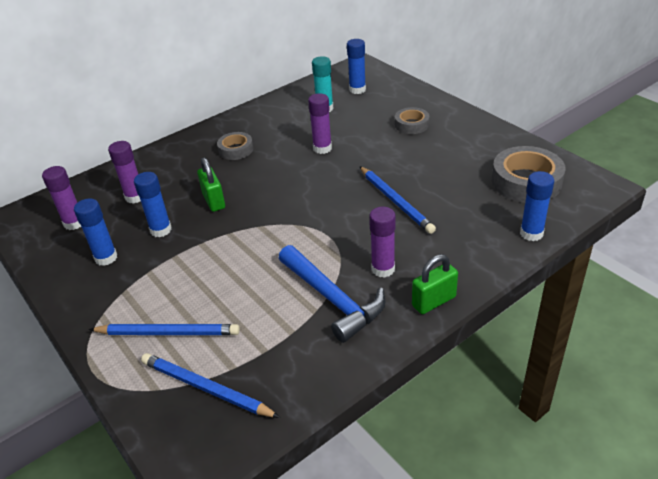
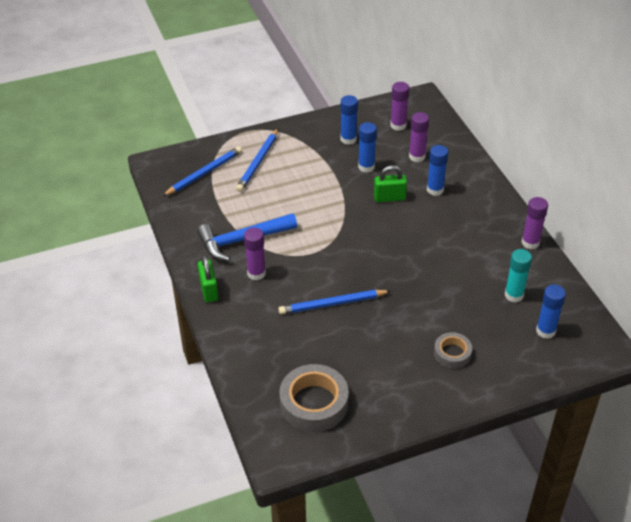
camera: 105 degrees right, 5 degrees up
(236, 150) = (462, 220): grey tape -> none
(322, 148) = (438, 277): purple glue stick -> purple glue stick (530, 243)
(531, 233) = (245, 375): blue glue stick -> blue glue stick (435, 190)

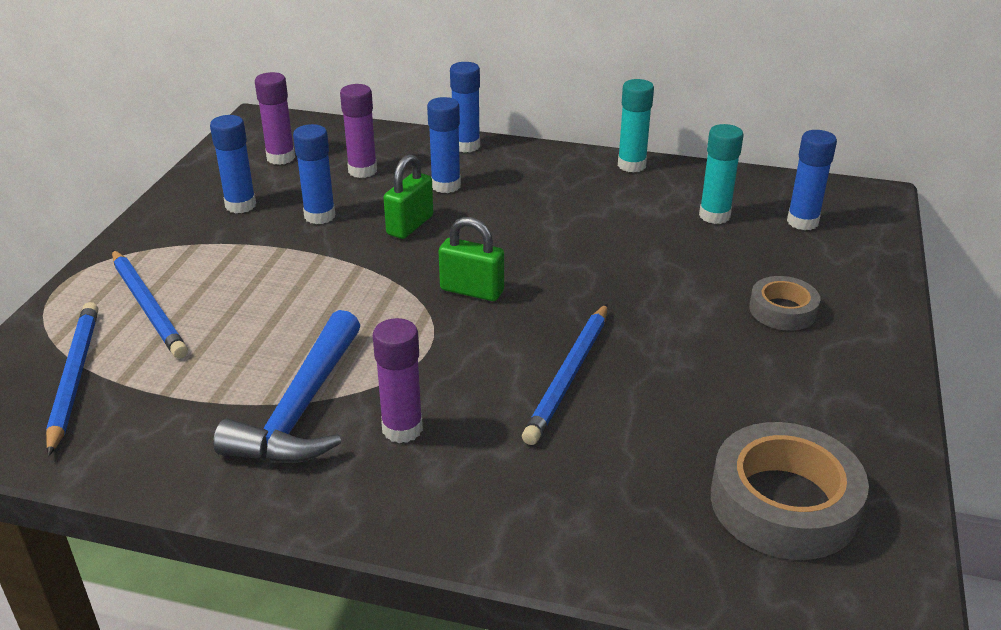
camera: 55 degrees left, 10 degrees down
(209, 290) = (372, 511): green padlock -> green padlock (472, 290)
(479, 176) = (466, 146): none -> blue glue stick
(530, 243) = (631, 165): purple glue stick -> turquoise glue stick

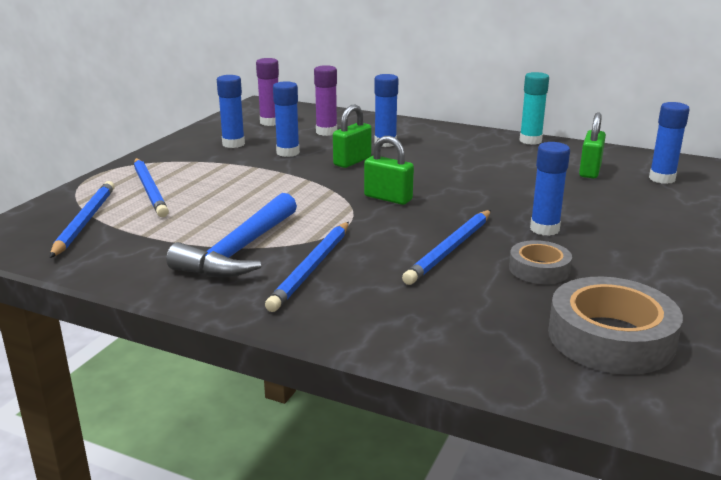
camera: 10 degrees right, 10 degrees down
(402, 429) = (311, 268): purple glue stick -> blue pencil
(466, 146) = (406, 124): blue glue stick -> blue glue stick (544, 229)
(714, 216) = (590, 171): turquoise glue stick -> green padlock
(782, 310) = (634, 226): grey tape -> grey tape (539, 269)

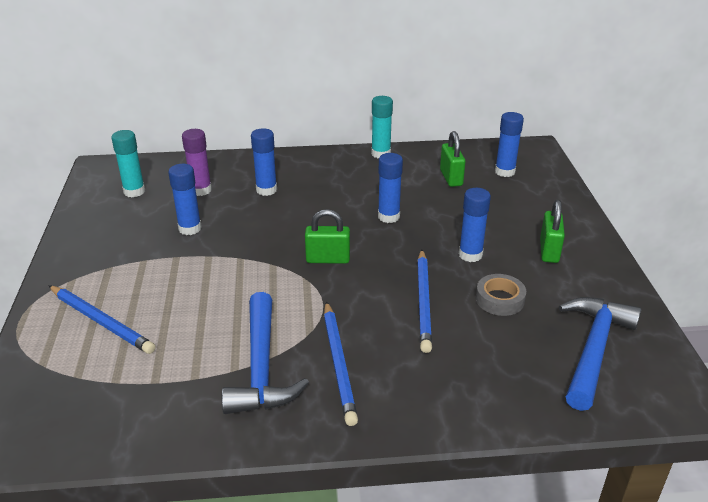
camera: 30 degrees left, 10 degrees up
(85, 222) = (77, 387): blue pencil -> none
(233, 144) = (125, 232): blue glue stick -> blue glue stick (388, 217)
(270, 122) = (134, 191): purple glue stick -> turquoise glue stick
(352, 161) = (258, 222): green padlock -> green padlock (549, 251)
(611, 338) = (593, 349): grey tape -> blue hammer

